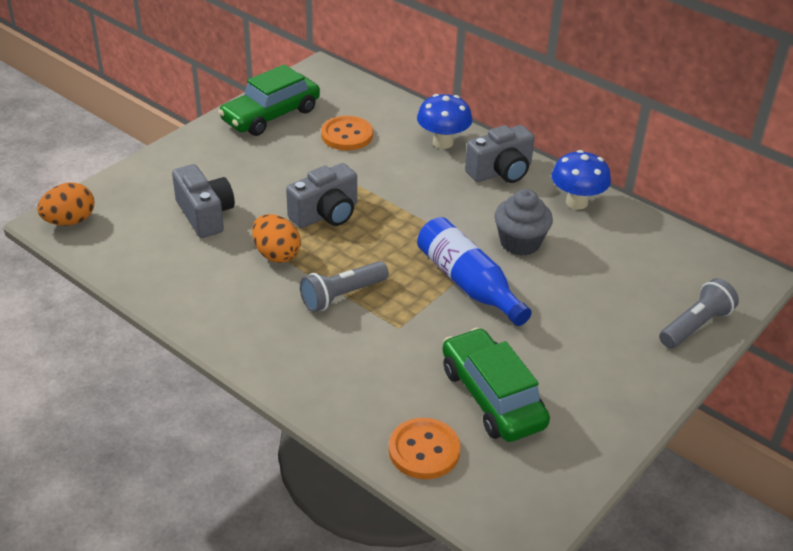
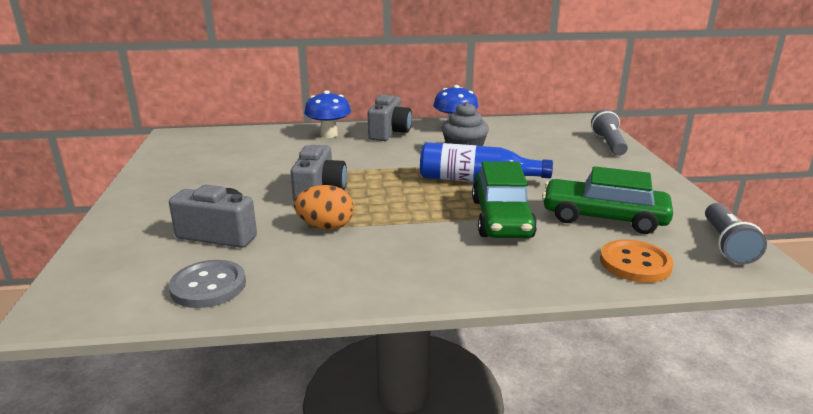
camera: 45 degrees left, 15 degrees down
(70, 221) = (76, 302): orange egg -> none
(142, 258) = (208, 286): none -> grey button
(270, 115) = (174, 166): green car -> green car (501, 218)
(342, 296) = (418, 223): grey flashlight -> grey flashlight (726, 245)
(347, 135) = (256, 154): orange button -> none

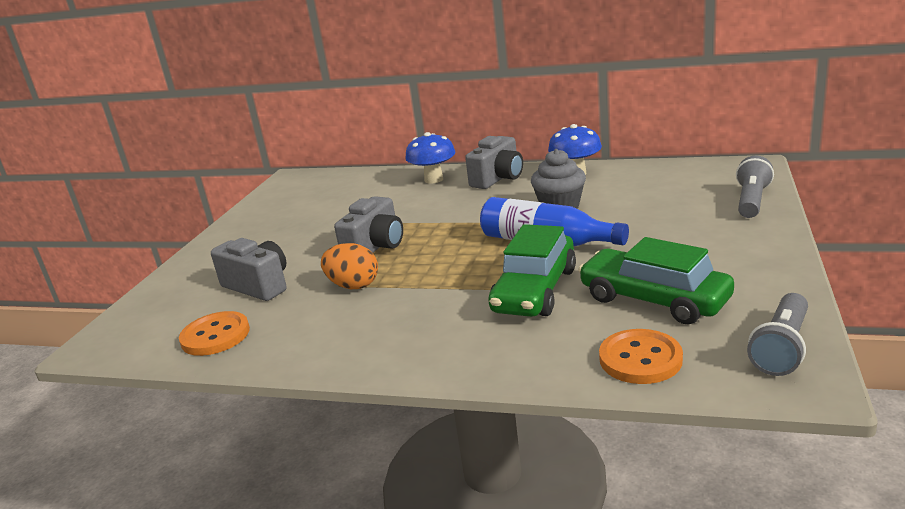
camera: 25 degrees right, 0 degrees up
(208, 286) = (215, 336): grey button -> orange button

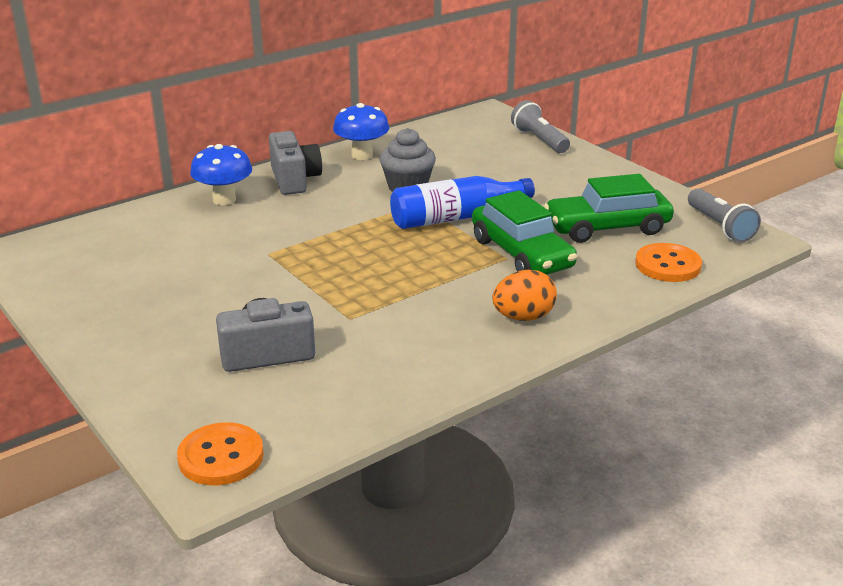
camera: 55 degrees left, 5 degrees up
(215, 336) = (330, 405): orange button -> orange button (221, 457)
(353, 285) = (366, 312): orange egg -> orange egg (523, 317)
(375, 247) = (310, 276): grey camera -> none

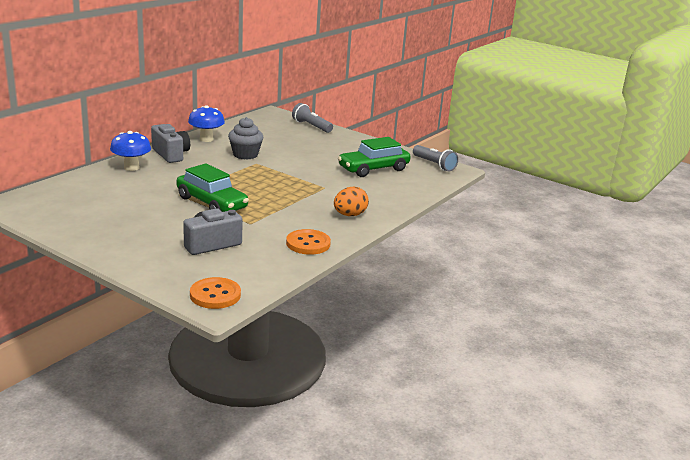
camera: 20 degrees left, 5 degrees down
(456, 217) = (284, 169): blue bottle -> none
(521, 254) = (332, 185): green car -> green car (211, 203)
(668, 265) = (415, 185): orange button -> orange button (308, 244)

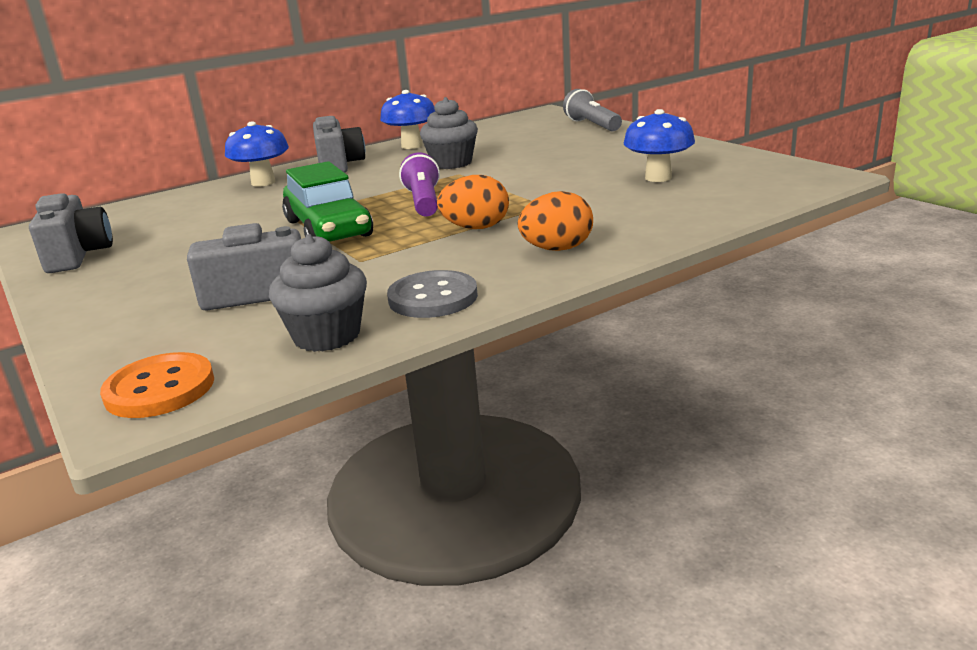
camera: 25 degrees right, 0 degrees up
(66, 223) = (78, 255): none -> grey camera
(253, 184) = (423, 202): none -> purple flashlight
(272, 265) = (327, 336): none -> grey cupcake
(297, 202) = (476, 228): none -> orange egg
(308, 244) = (433, 298): orange button -> grey button
(373, 169) = (658, 178): green car -> blue mushroom
(434, 165) = (783, 170): grey flashlight -> none

